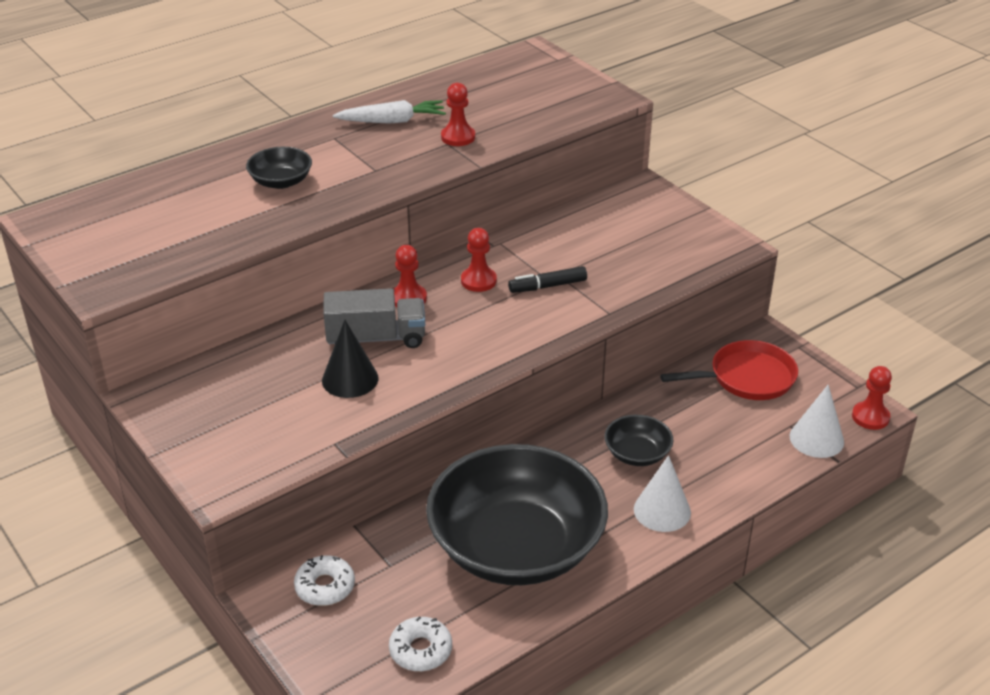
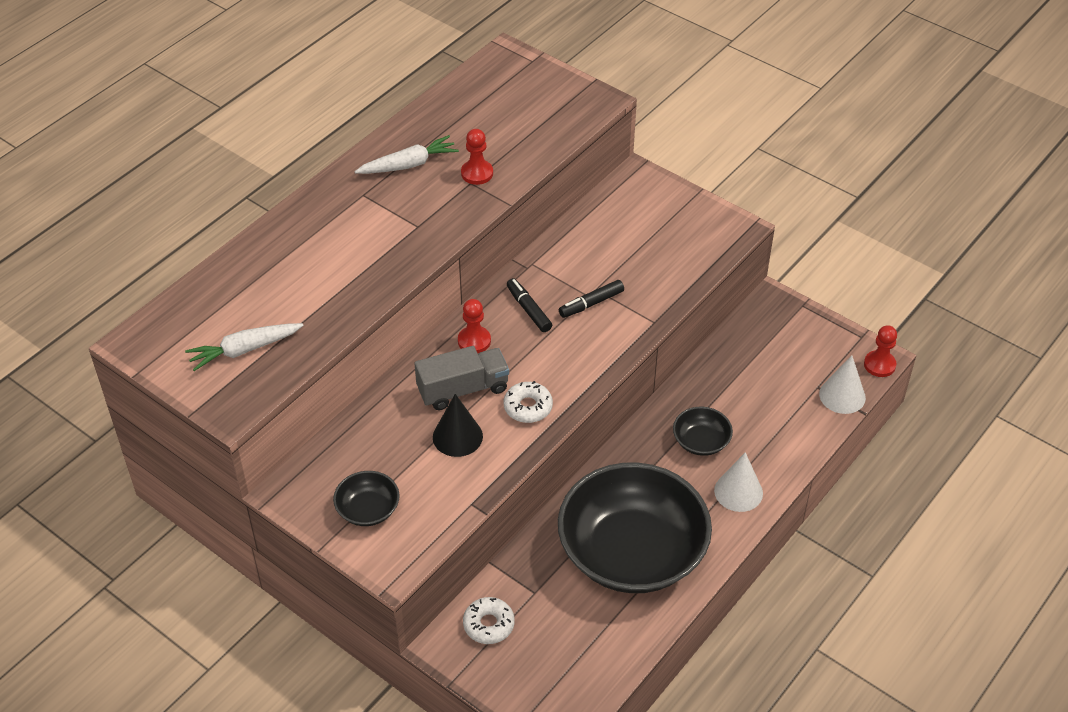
camera: 15 degrees left, 10 degrees up
(145, 242) = (244, 350): none -> white carrot
(281, 181) = (337, 256): black bowl -> black bowl (368, 509)
(420, 650) = (589, 663): white donut -> white donut (528, 407)
(478, 281) = (528, 310): red pawn -> black marker
(746, 378) = (768, 346): red pan -> none

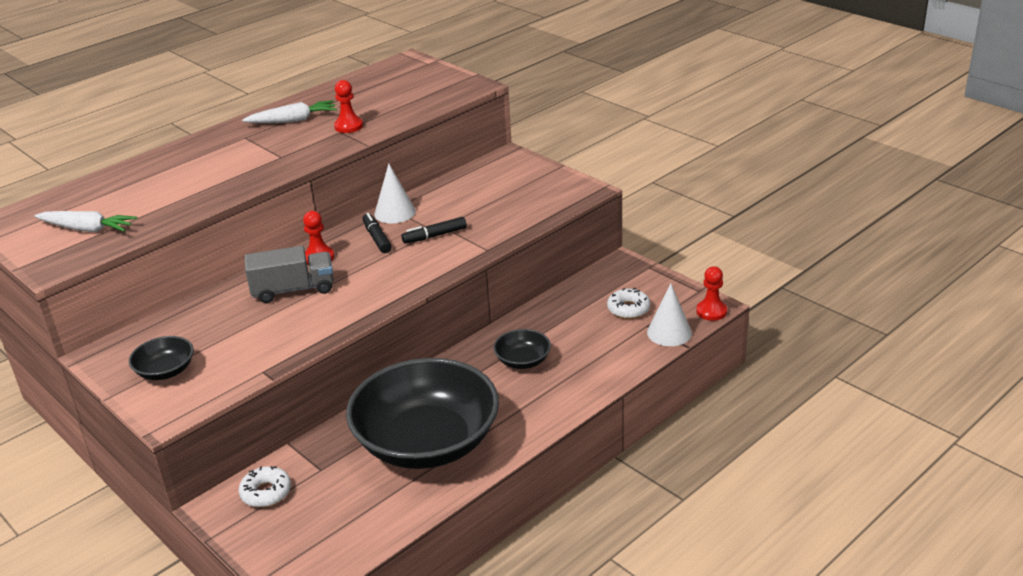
camera: 10 degrees right, 15 degrees down
(244, 350) = (87, 229): white carrot -> white carrot turned 150 degrees counterclockwise
(457, 436) = (273, 322): black cone -> none
(528, 407) = (347, 304): white donut -> white donut (628, 309)
(738, 492) = (546, 400): white cone -> white cone (395, 212)

